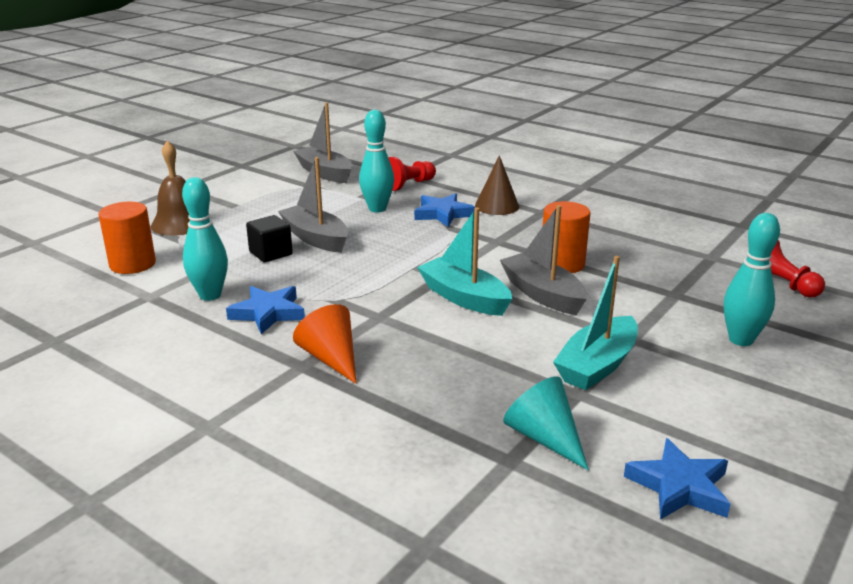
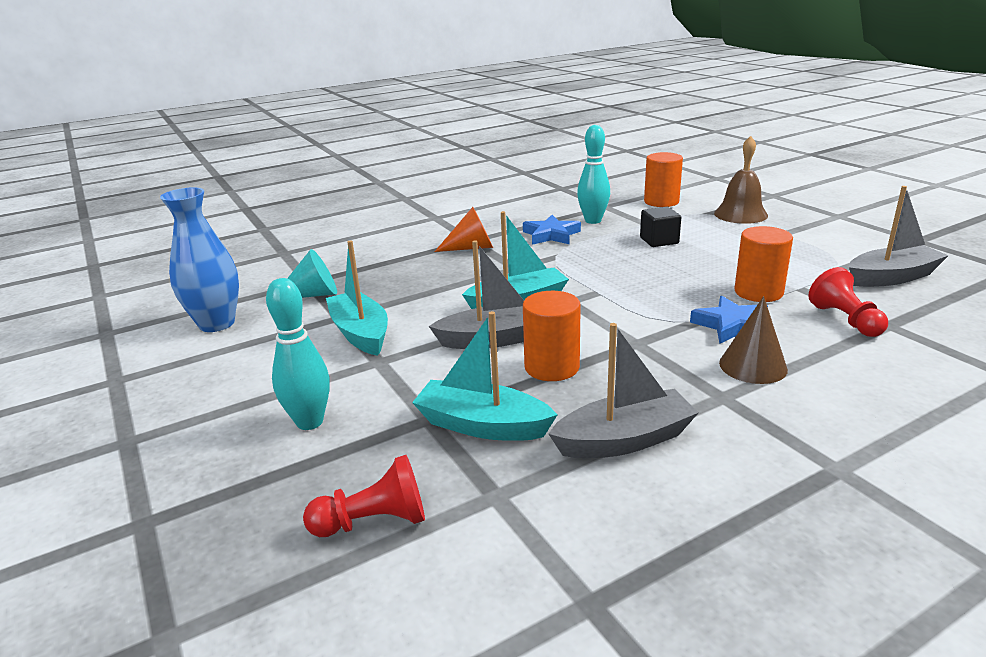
camera: 115 degrees right, 0 degrees up
(315, 238) = (685, 258): grey boat -> grey boat (624, 440)
(377, 209) = (758, 292): turquoise bowling pin -> orange cylinder
(658, 274) = (482, 425): none -> turquoise boat
(679, 486) = (217, 324): blue star -> blue vase

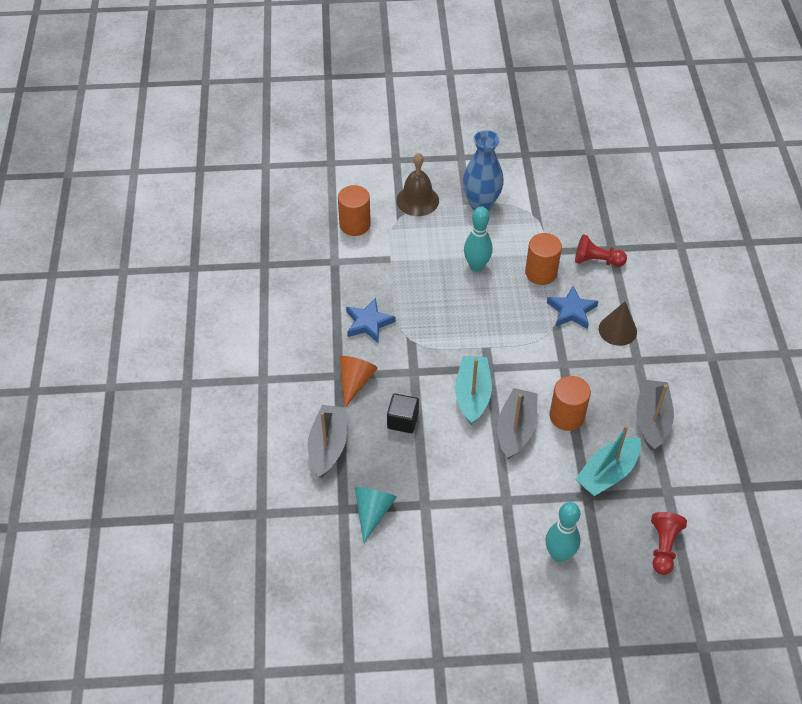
camera: 65 degrees left, 25 degrees up
(217, 324) = (384, 586): blue vase -> blue vase (481, 204)
(360, 333) = (460, 499): turquoise boat -> none
(593, 221) = (360, 285): turquoise bowling pin -> turquoise bowling pin (476, 266)
(659, 240) = (429, 270): black cube -> black cube (403, 420)
(892, 277) = (563, 204): grey boat -> grey boat (328, 446)

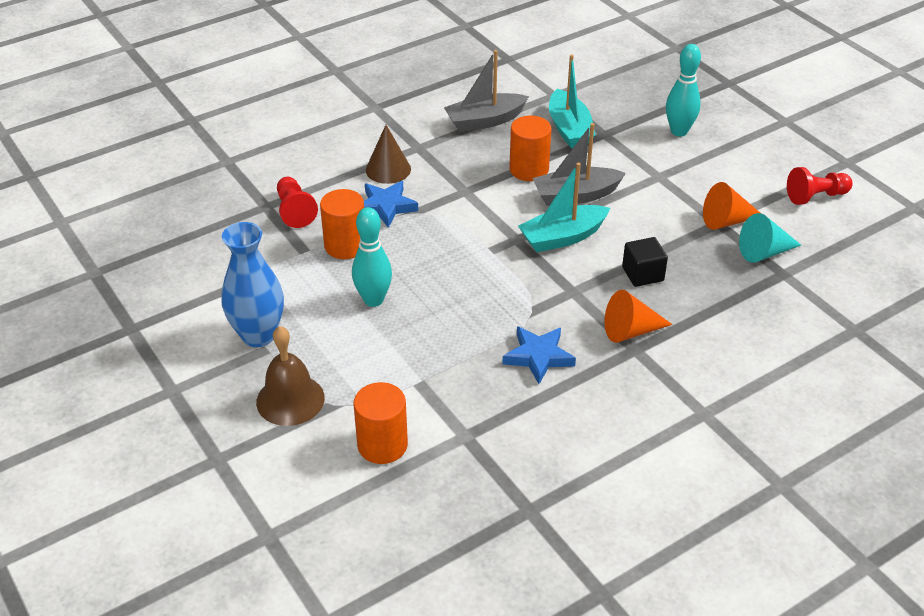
camera: 120 degrees left, 10 degrees down
(328, 446) = (729, 316): grey boat -> none
(423, 511) = (727, 221): none -> orange cone
(607, 473) = (569, 129): turquoise boat -> turquoise boat turned 60 degrees clockwise
(663, 547) = (611, 83): red pawn -> red pawn (816, 196)

